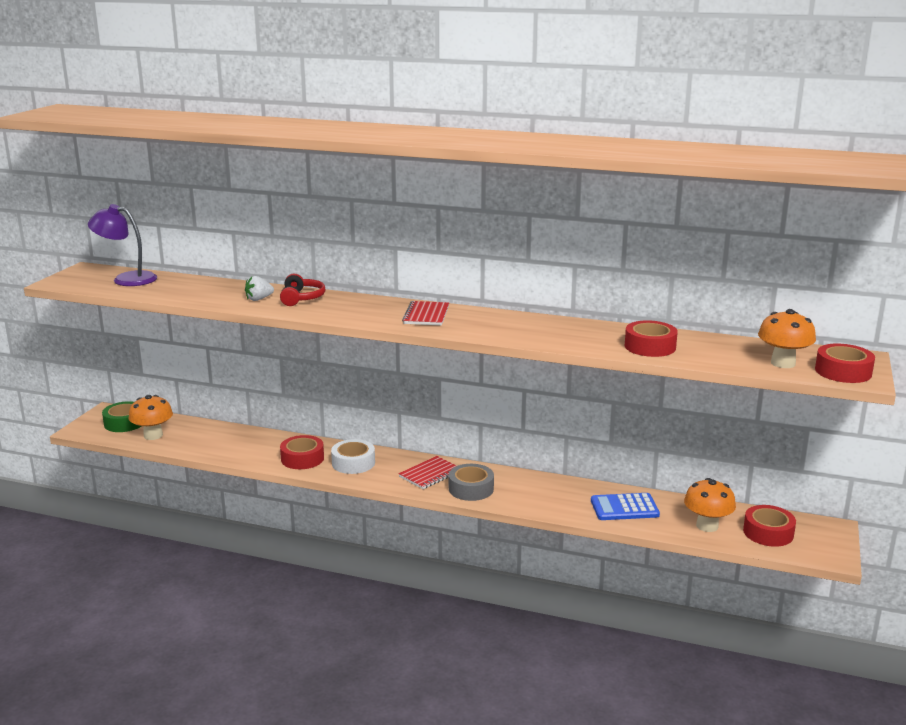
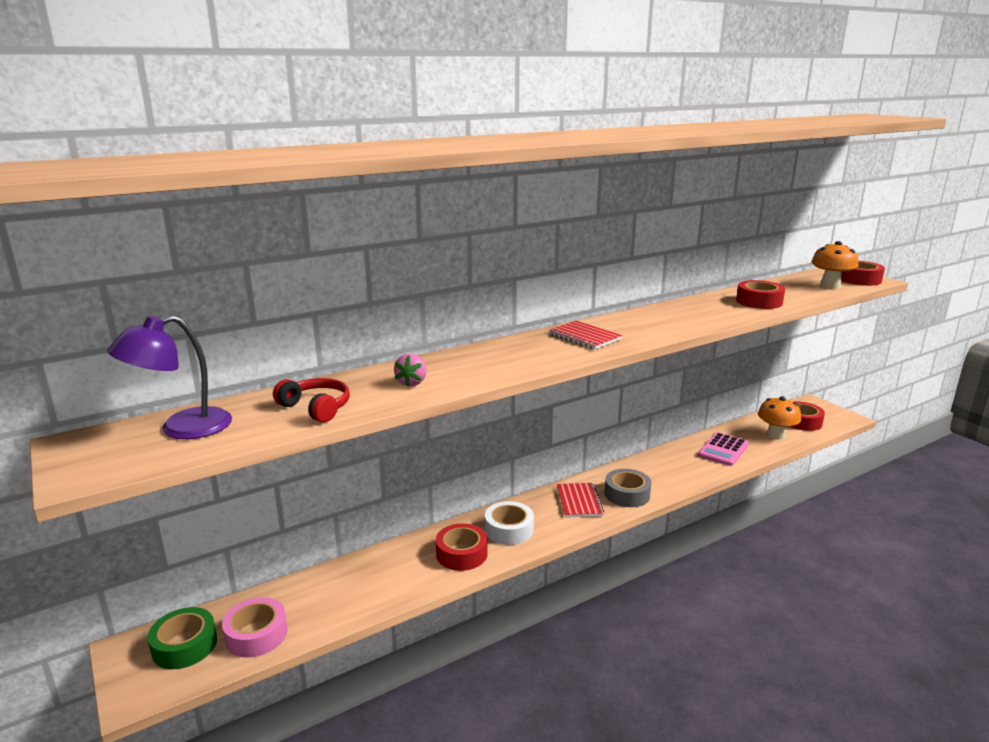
camera: 50 degrees left, 0 degrees up
(153, 435) = (256, 634): orange mushroom -> pink tape
(259, 299) = (412, 383): white strawberry -> pink strawberry
(301, 298) = (447, 365): red headphones -> red headphones (316, 408)
(624, 508) = (723, 450): blue calculator -> pink calculator

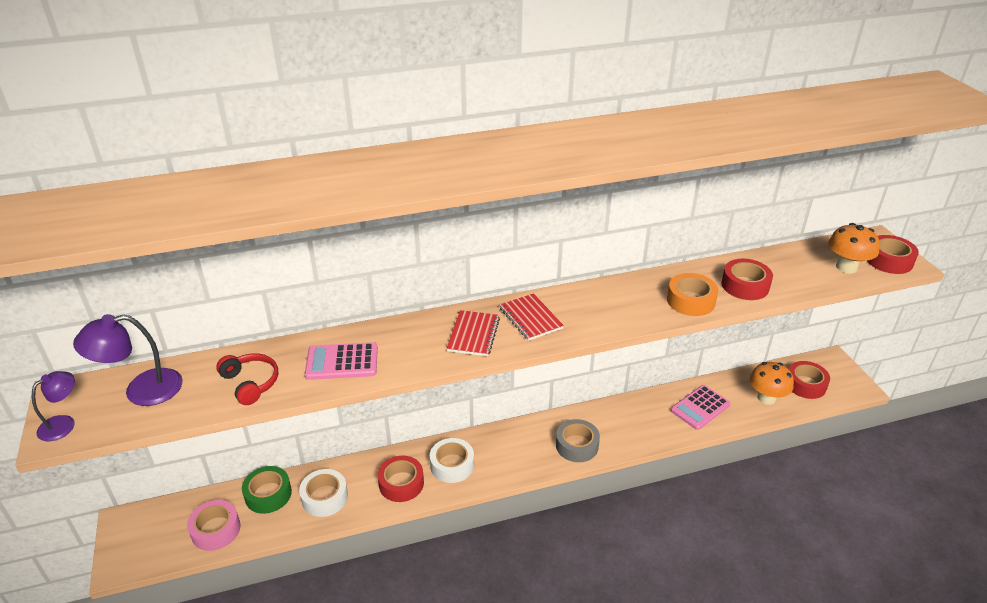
camera: 15 degrees right, 15 degrees up
(89, 465) = (63, 423): none -> purple lamp
(184, 645) = (163, 528): green tape -> green tape (268, 494)
(379, 581) = (325, 497): none -> white tape
(412, 383) = (342, 362): pink strawberry -> pink calculator
(579, 501) = (528, 445): red notebook -> red notebook (473, 334)
(721, 313) = (690, 301): none -> orange tape

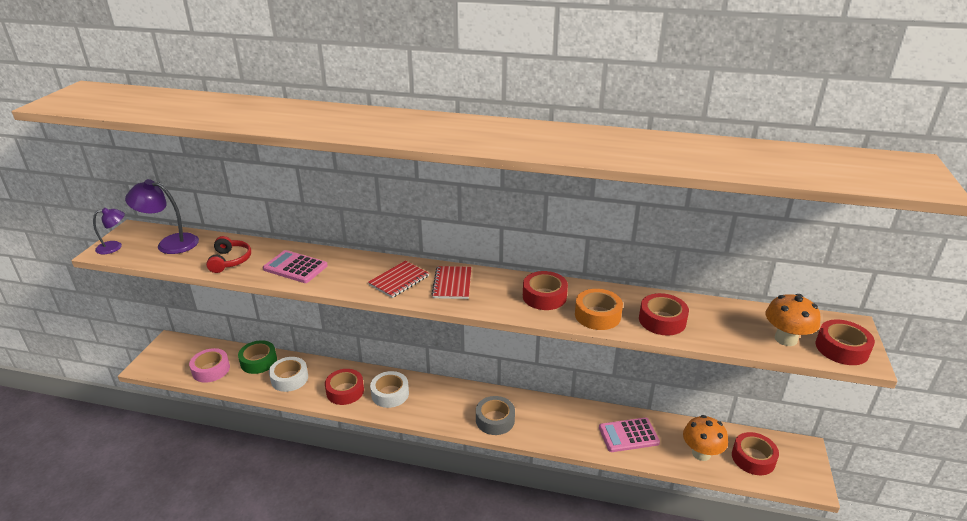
camera: 30 degrees right, 5 degrees down
(628, 299) = (544, 296): none -> red tape

